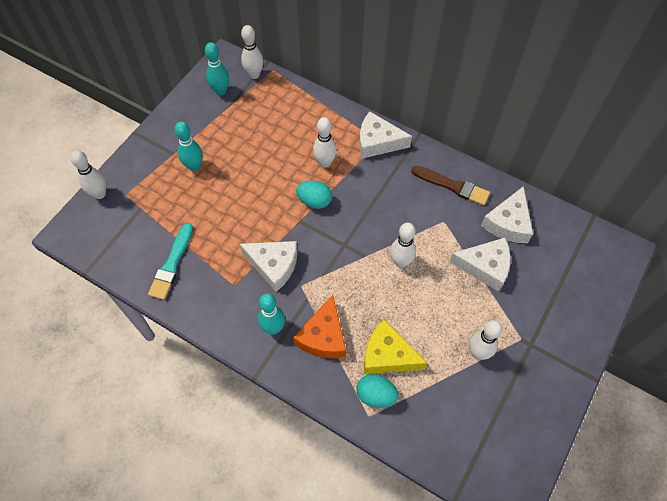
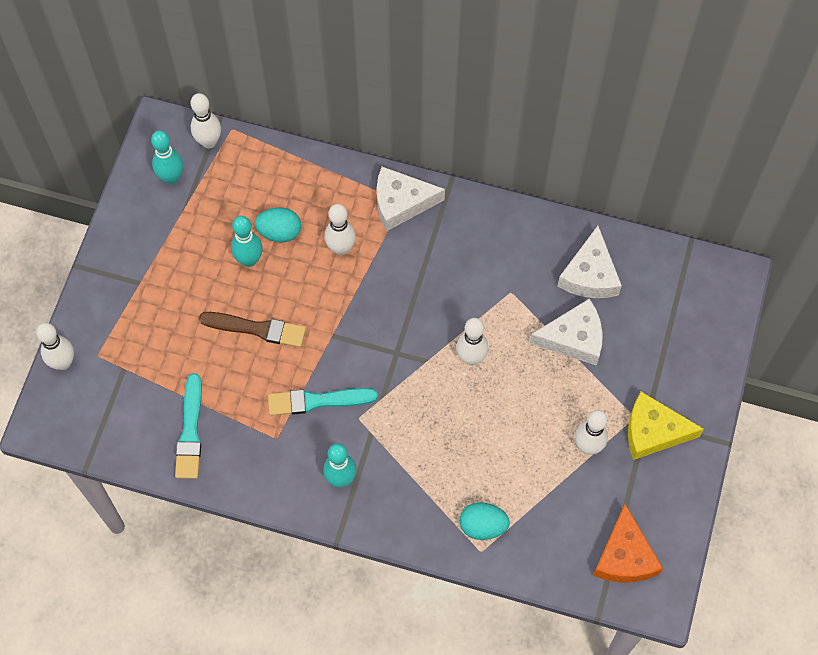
camera: 15 degrees left, 5 degrees up
(194, 166) = (173, 295): turquoise bowling pin -> turquoise bowling pin (249, 260)
(274, 265) = (317, 401): white cheese -> turquoise brush
(314, 201) = (343, 304): turquoise egg -> turquoise egg (279, 232)
(323, 336) = (403, 473): orange cheese -> orange cheese (624, 556)
(387, 355) = (484, 476): yellow cheese -> yellow cheese (653, 432)
(452, 186) = (511, 241): brown brush -> brown brush (257, 329)

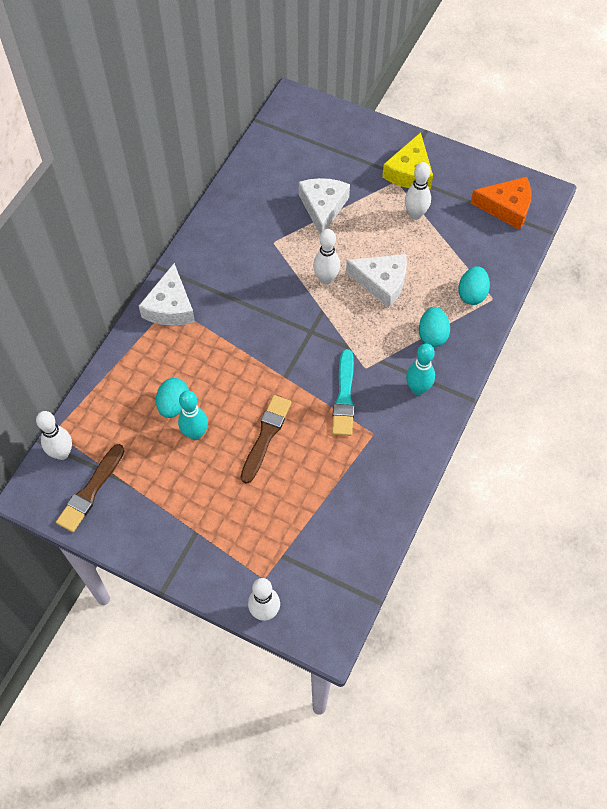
camera: 80 degrees left, 5 degrees down
(171, 177) = (91, 491): turquoise bowling pin -> brown brush
(190, 431) = (355, 503): turquoise brush -> none
(341, 248) = (202, 358): white bowling pin -> none
(415, 486) = (432, 335): none -> turquoise egg
(590, 275) = (270, 187): white cheese -> white cheese (382, 282)

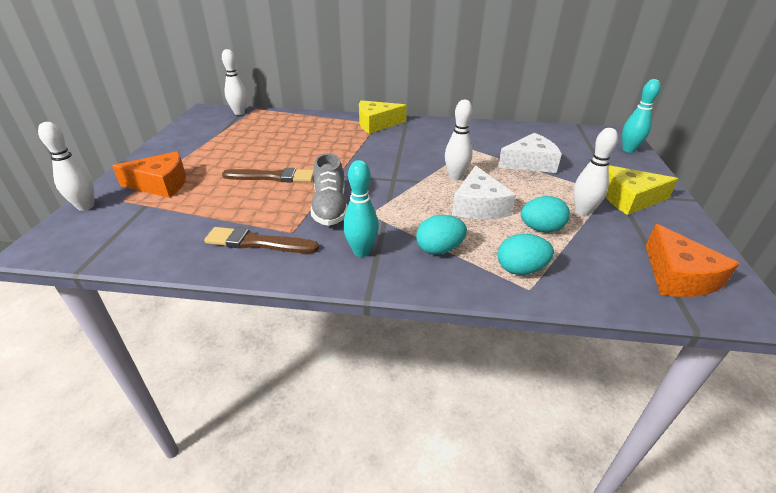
camera: 70 degrees right, 25 degrees down
(91, 491) = (210, 125): brown brush -> brown brush (258, 243)
(170, 307) = (376, 124): white cheese -> yellow cheese
(174, 405) = (290, 138): turquoise egg -> turquoise egg (541, 229)
(195, 434) = (266, 149): turquoise bowling pin -> turquoise bowling pin (628, 150)
(241, 543) = (161, 184): none -> orange cheese
(344, 397) = (330, 208): turquoise brush -> grey shoe

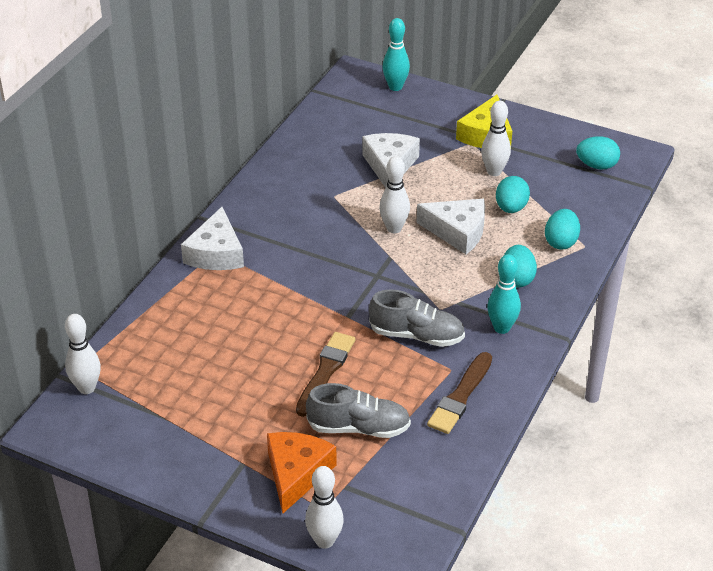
camera: 70 degrees left, 5 degrees up
(212, 200) = (358, 428): none -> grey shoe
(376, 124) = (216, 253): yellow cheese -> white cheese
(678, 276) = (596, 165): orange cheese -> turquoise egg

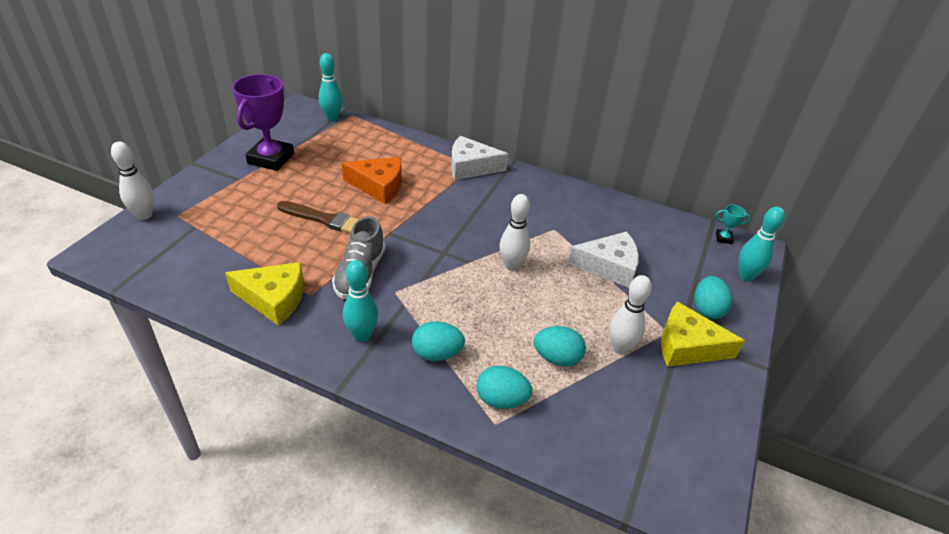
camera: 85 degrees right, 0 degrees up
(86, 388) = (332, 118): white bowling pin -> turquoise bowling pin
(193, 439) = (271, 159): none -> purple trophy
(296, 474) = (218, 203): orange cheese -> orange cheese (379, 186)
(342, 89) = (723, 238): none -> turquoise trophy
(358, 428) = (255, 235): grey shoe -> none
(457, 231) = (511, 311): white cheese -> none
(460, 396) = (274, 299): brown brush -> yellow cheese
(596, 165) = (660, 455): turquoise egg -> turquoise egg (707, 309)

